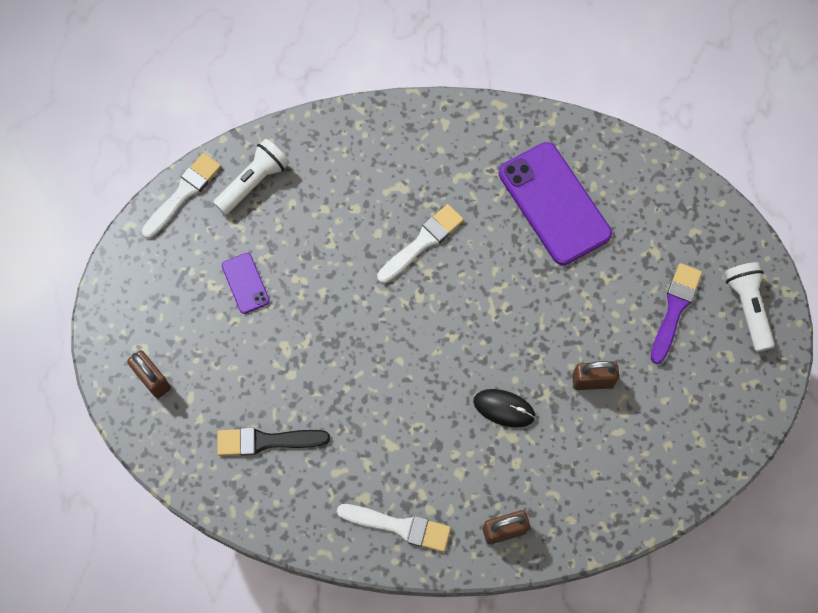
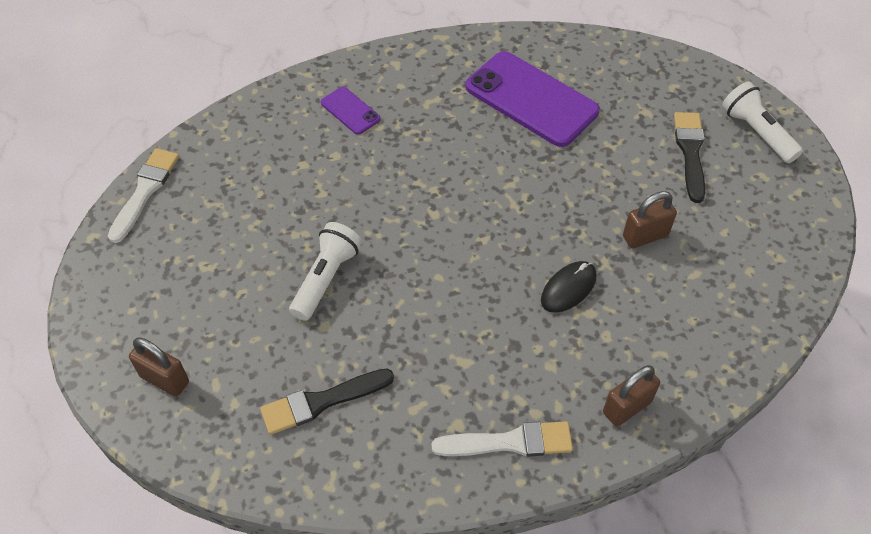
camera: 20 degrees left, 15 degrees down
(245, 283) = (241, 254): purple phone -> purple phone (350, 111)
(253, 182) = (219, 161): white flashlight -> white flashlight (326, 278)
(422, 242) = (416, 165): white brush -> none
(504, 408) = (568, 288): black mouse -> black mouse turned 45 degrees counterclockwise
(674, 309) = (690, 152): purple brush -> black brush

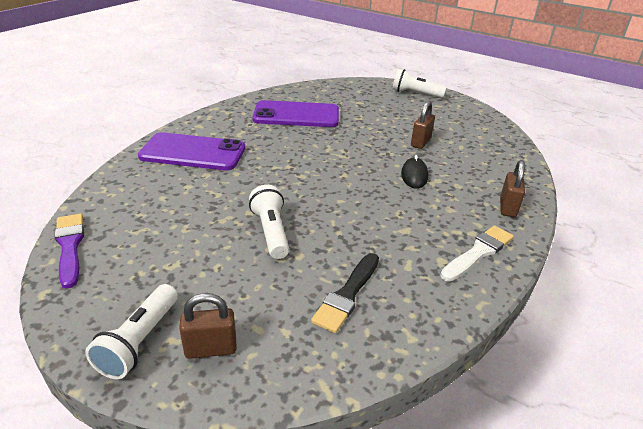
camera: 40 degrees left, 20 degrees down
(122, 335) = (139, 341): none -> white flashlight
(145, 191) = (70, 246): white brush -> purple brush
(350, 111) = (193, 153): purple phone -> purple phone, size x2.11
(690, 152) = (398, 108): black brush -> none

